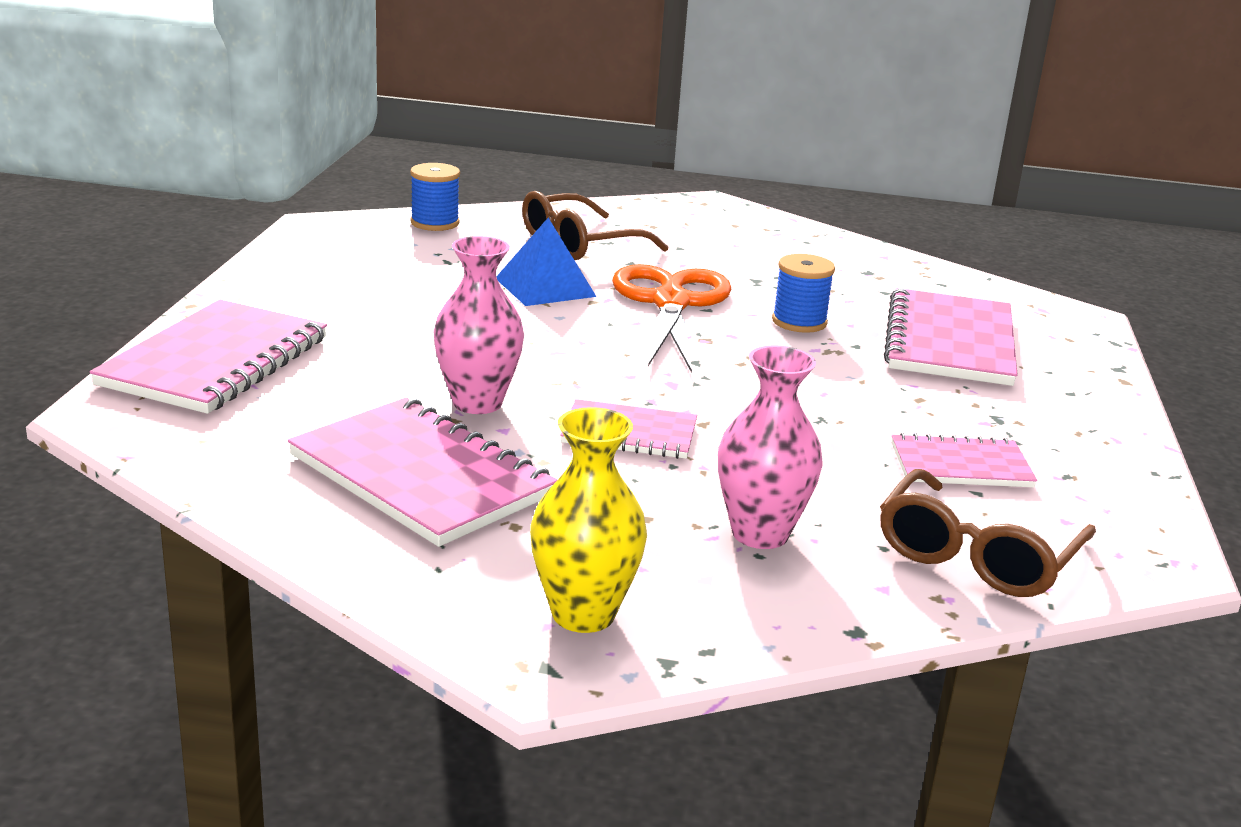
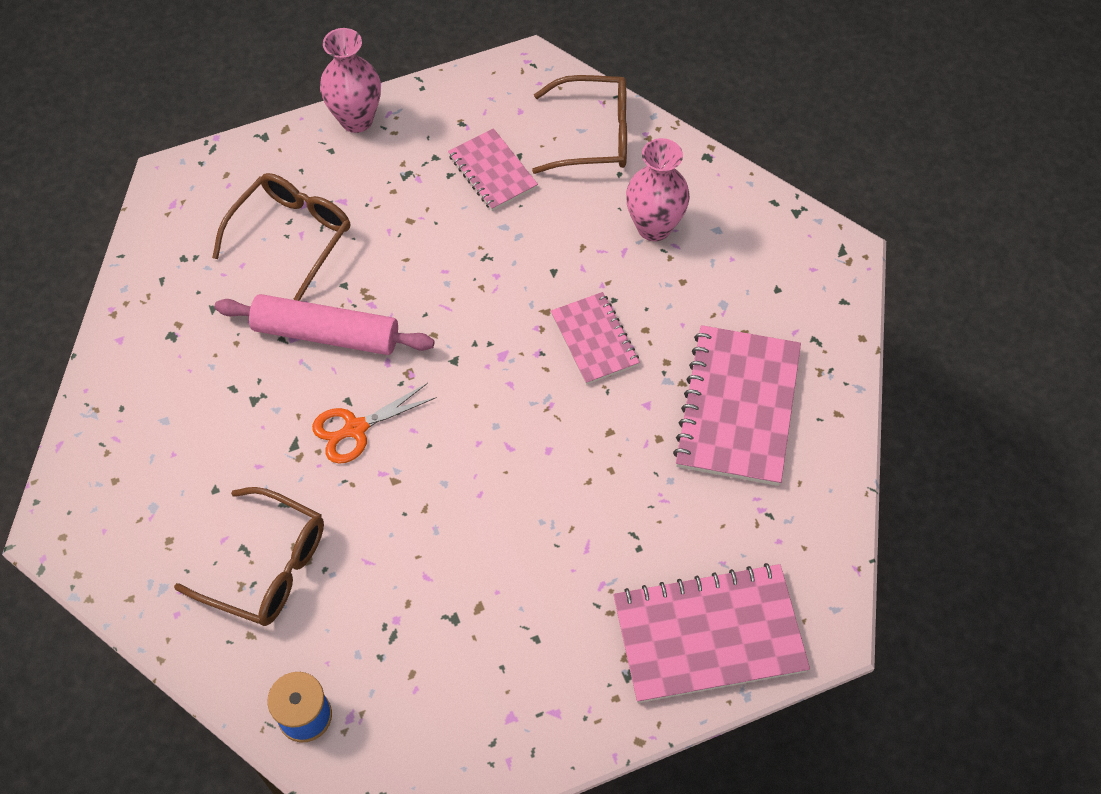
camera: 120 degrees left, 35 degrees up
(477, 403) = (626, 440): pink vase -> pink vase (356, 120)
(545, 287) = (393, 528): blue pyramid -> none
(583, 614) = (792, 260): yellow vase -> none
(670, 303) = (356, 428): orange scissors -> orange scissors, size x0.57
(799, 322) = (326, 334): blue spool -> pink rolling pin
(950, 342) = (292, 236): pink notebook -> brown glasses

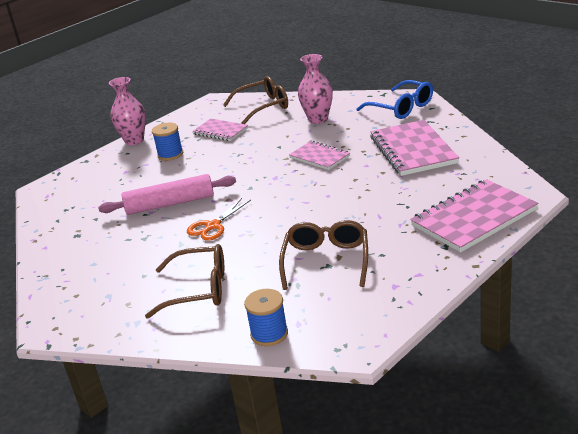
camera: 20 degrees left, 30 degrees down
(292, 236) = (125, 182): brown glasses -> brown glasses (326, 261)
(389, 195) = (170, 154): none -> blue spool
(798, 273) = (401, 108): none -> blue glasses

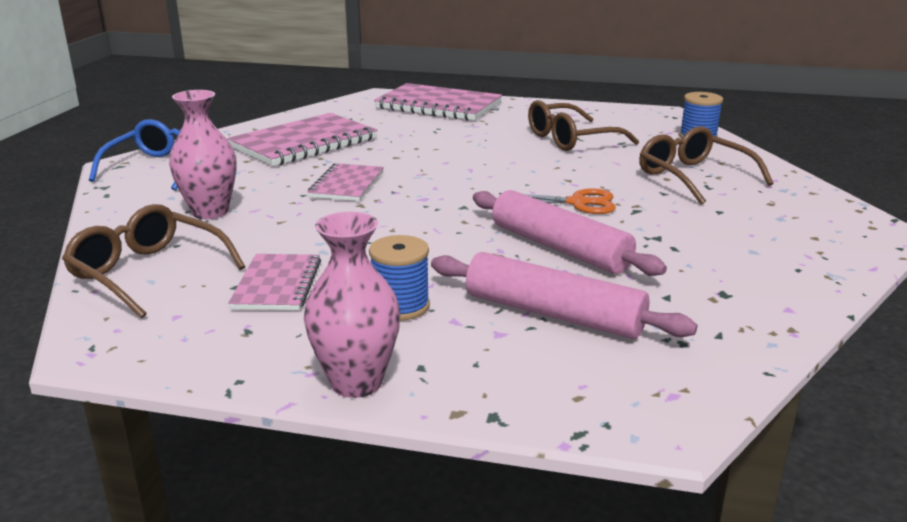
camera: 125 degrees left, 5 degrees down
(121, 186) = (553, 314): none -> pink rolling pin

